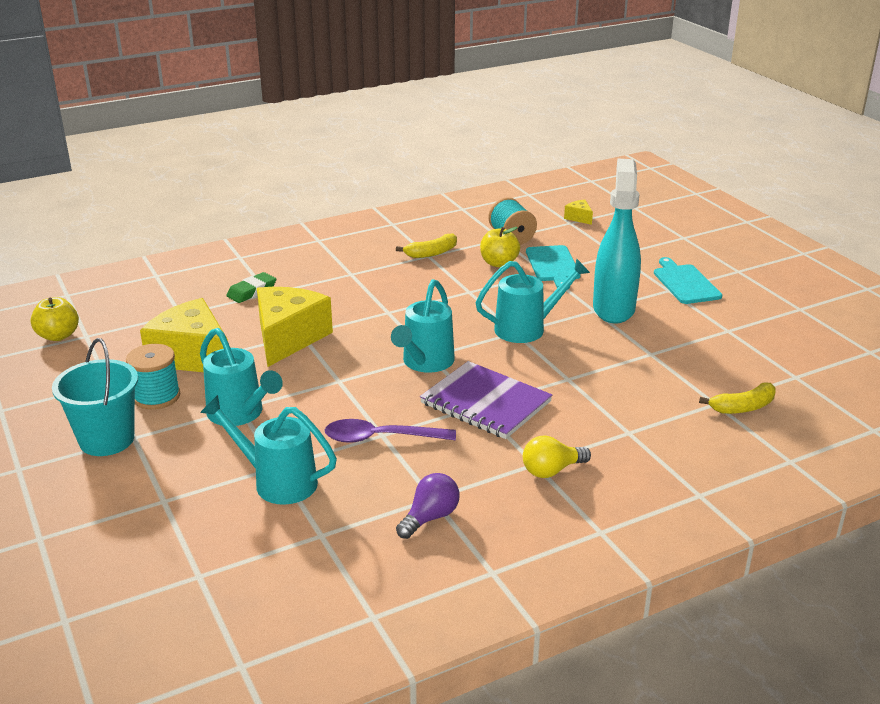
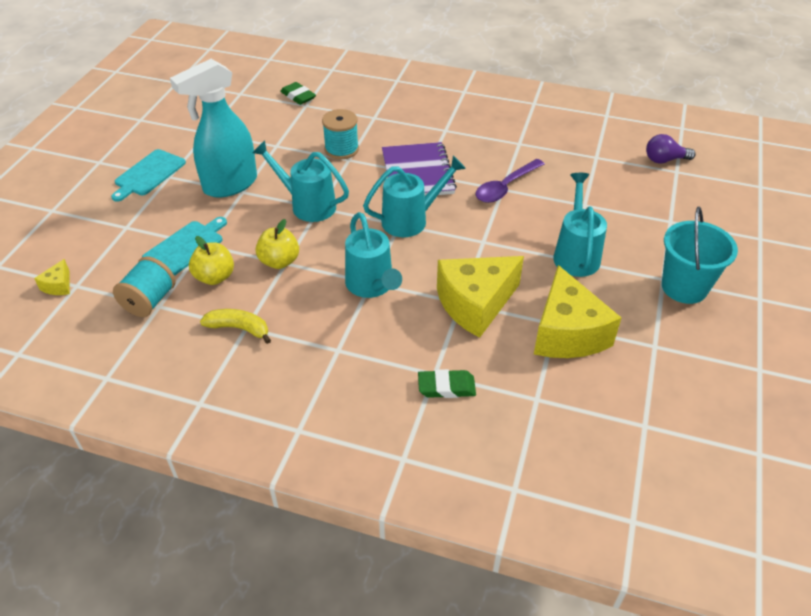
camera: 135 degrees left, 15 degrees up
(58, 336) = (673, 444): yellow apple -> yellow apple (279, 261)
(157, 396) = (624, 306): turquoise spool -> turquoise spool (341, 149)
(277, 481) = (593, 195): turquoise watering can -> turquoise watering can (372, 286)
(381, 438) = (505, 187): purple spoon -> purple spoon turned 90 degrees clockwise
(430, 517) = (532, 136): purple light bulb -> purple light bulb (664, 160)
(551, 470) = (443, 123): yellow light bulb -> none
(743, 407) = (298, 96): yellow banana -> green eraser

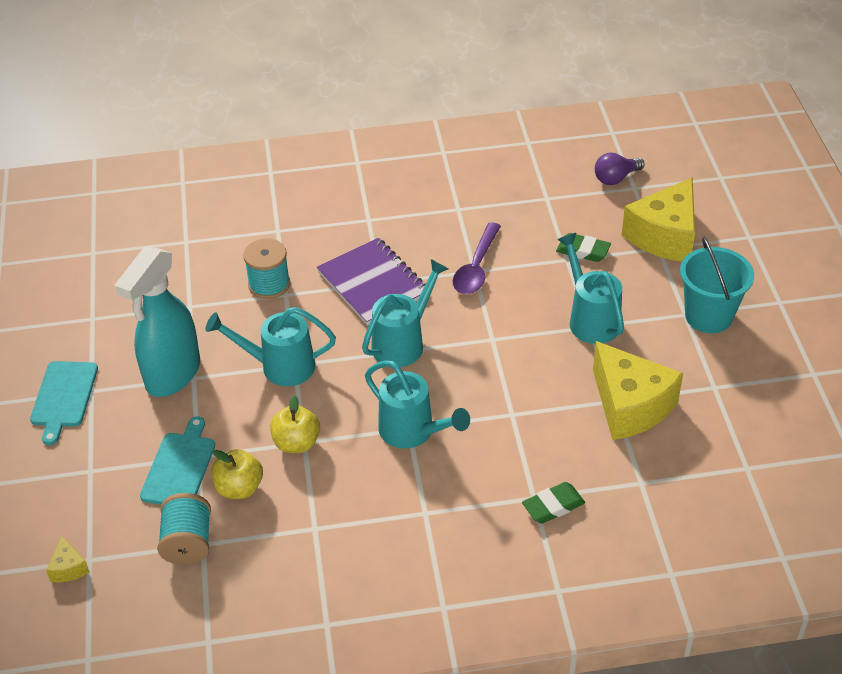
camera: 25 degrees left, 0 degrees up
(239, 328) = (308, 532): yellow banana -> none
(298, 96) = (168, 232): green eraser -> green eraser (583, 250)
(475, 304) = (527, 410): yellow cheese -> yellow cheese (664, 236)

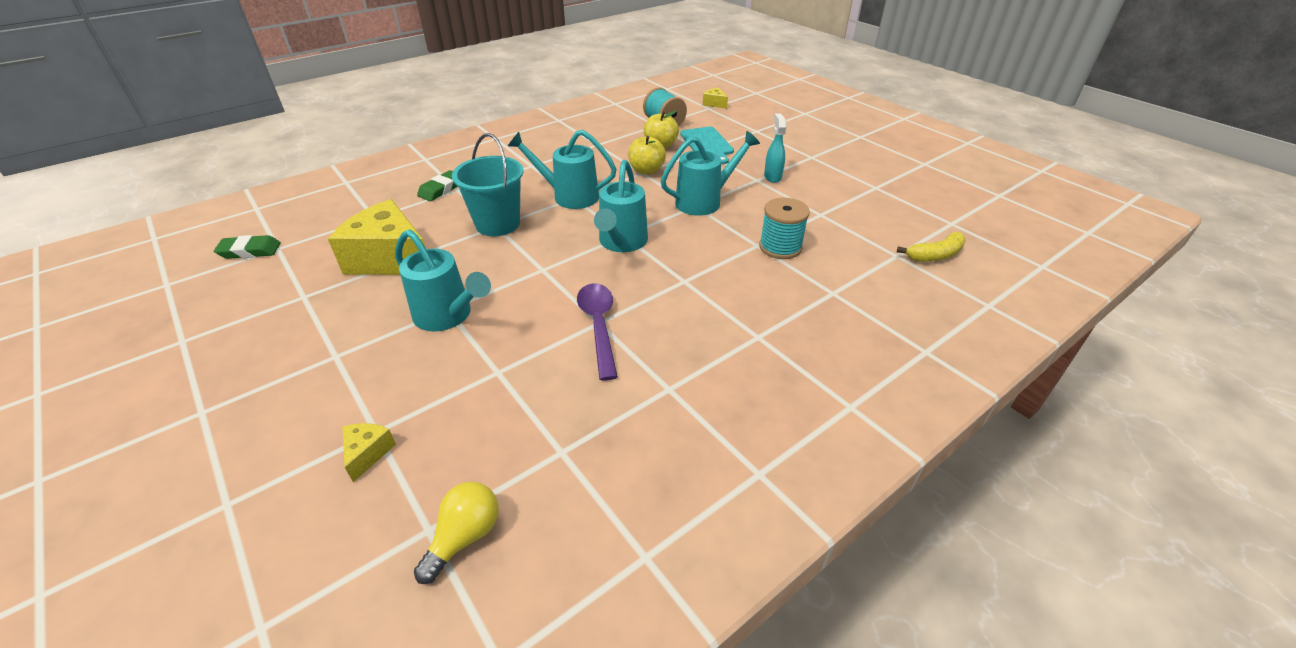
camera: 150 degrees right, 5 degrees down
(64, 397) = (822, 150): turquoise cutting board -> none
(156, 230) = (935, 255): none -> yellow banana
(172, 375) = (772, 177): turquoise spray bottle -> turquoise spray bottle, size x0.46
(373, 284) = (690, 277): purple notebook -> none
(583, 250) = (480, 390): green eraser -> green eraser (250, 251)
(615, 178) = (465, 537): purple light bulb -> yellow light bulb
(664, 236) = (367, 453): yellow cheese -> yellow cheese, size x0.42
(708, 316) = (305, 363): turquoise bucket -> turquoise bucket (498, 224)

